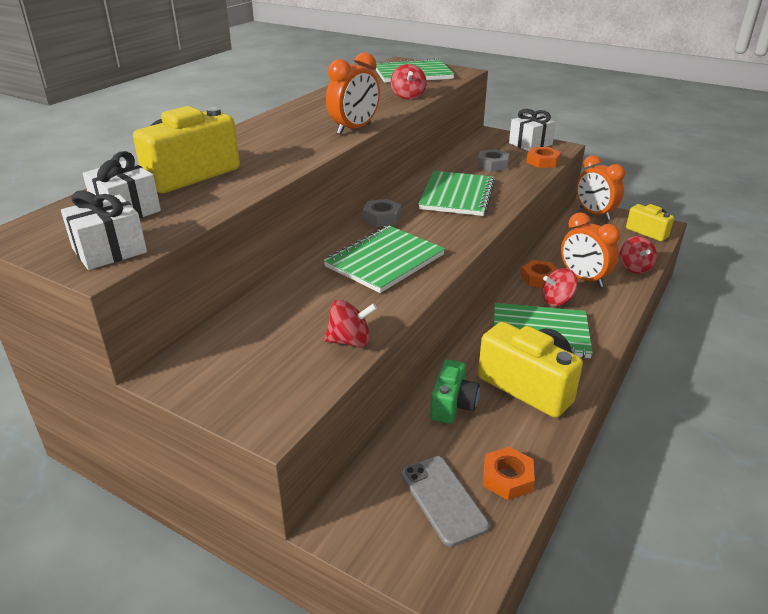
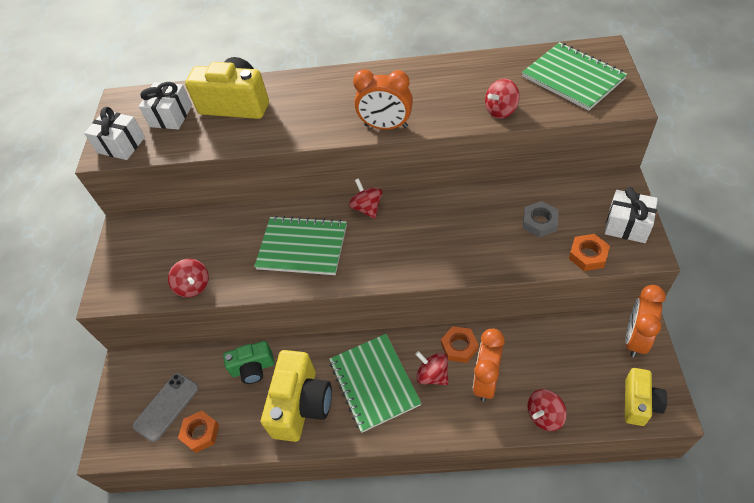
camera: 65 degrees right, 20 degrees up
(381, 217) = (367, 208): grey nut -> red spinning top
(457, 196) = (447, 231): green notebook -> none

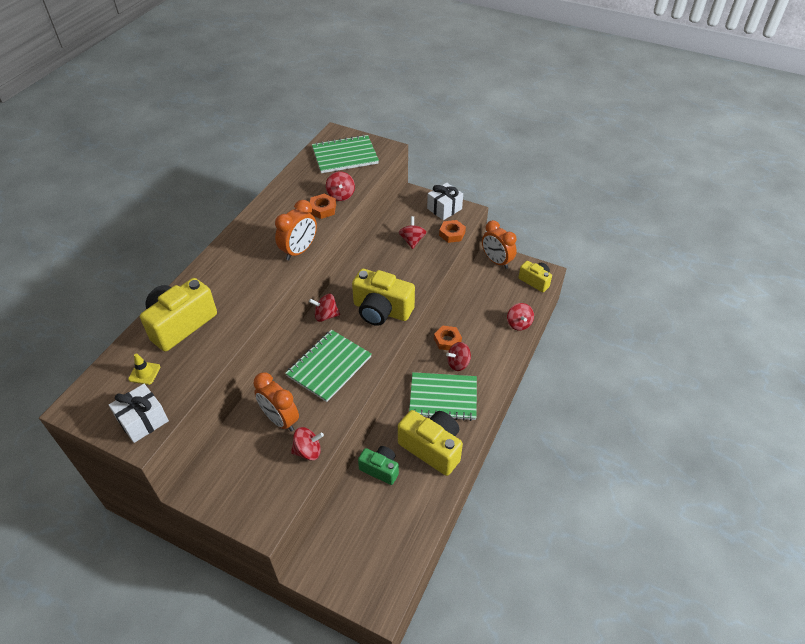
camera: 70 degrees left, 5 degrees down
(166, 407) = (373, 546): grey phone -> none
(171, 116) = (144, 373): white gift -> yellow traffic cone
(200, 433) = (413, 526): orange nut -> orange nut (322, 209)
(253, 368) = (380, 469): green camera -> green camera turned 75 degrees counterclockwise
(407, 250) = (381, 310): none -> yellow camera
(486, 380) = (479, 339): orange clock -> orange clock (280, 419)
(539, 222) = (412, 241): grey nut -> red spinning top

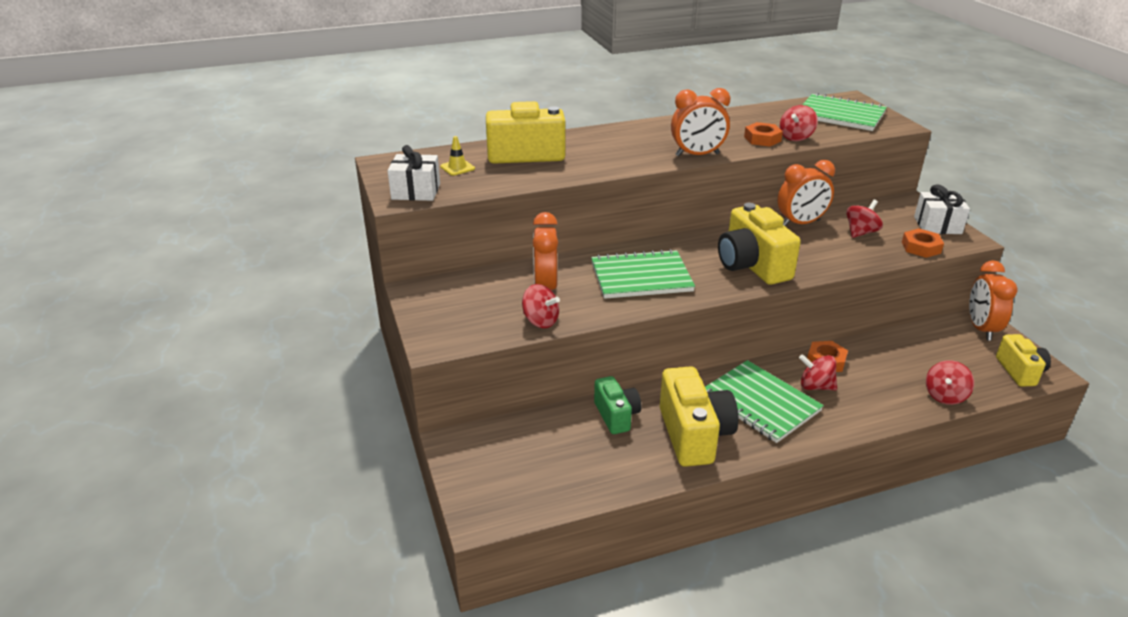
camera: 45 degrees right, 15 degrees down
(326, 315) = (687, 242): red spinning top -> none
(373, 253) = (800, 223): none -> orange clock

